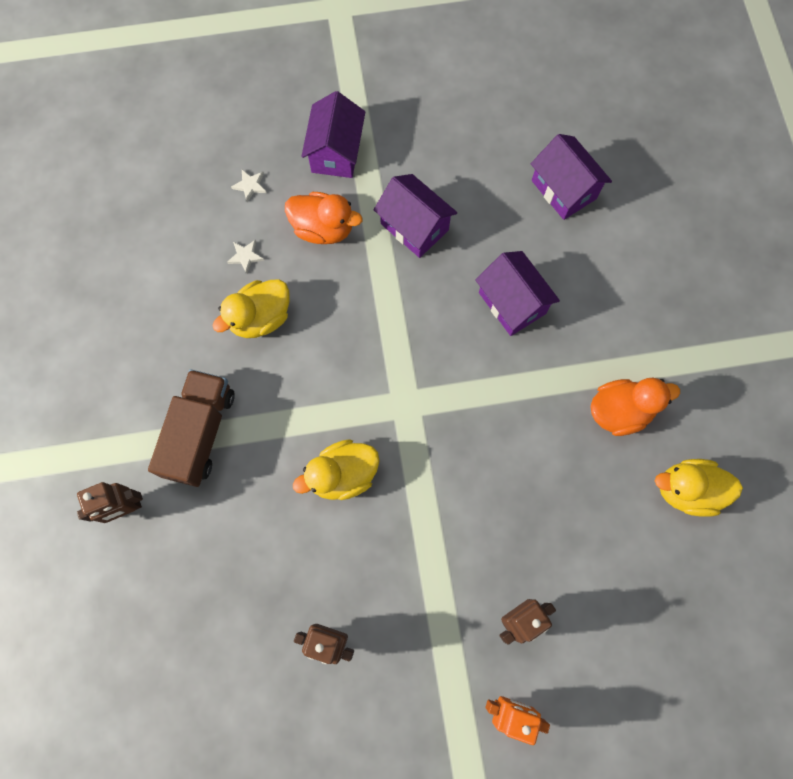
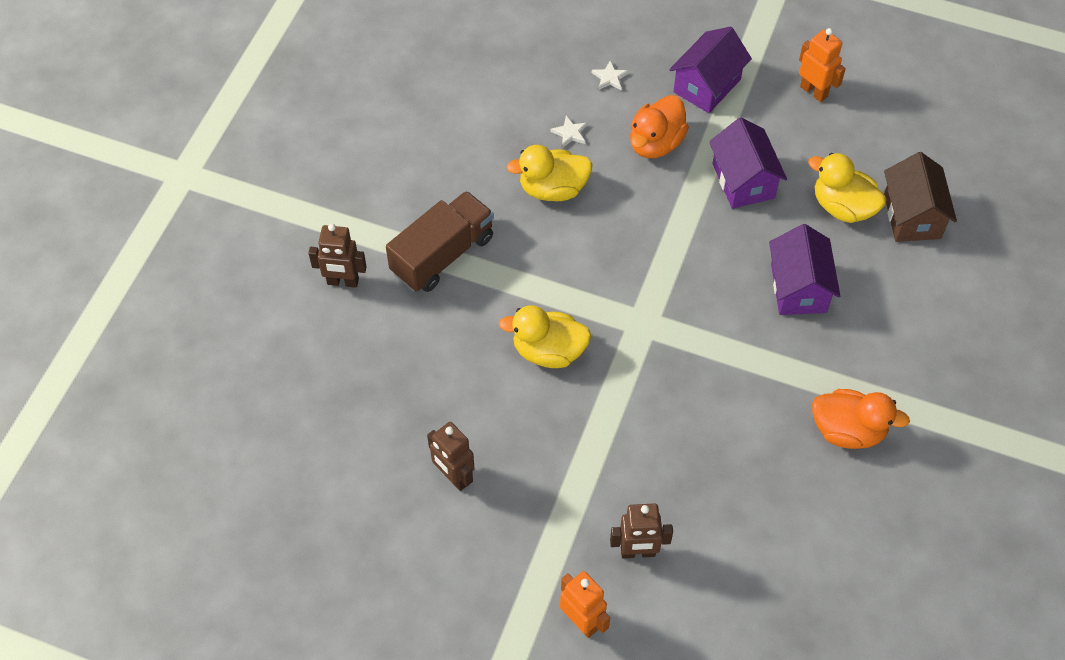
camera: 30 degrees right, 15 degrees down
(323, 229) = (655, 143): orange duck -> orange duck turned 75 degrees clockwise
(426, 114) = (814, 91): none -> orange robot
(563, 189) = (912, 216): purple house -> brown house
(686, 490) = (873, 531): yellow duck -> yellow duck (842, 207)

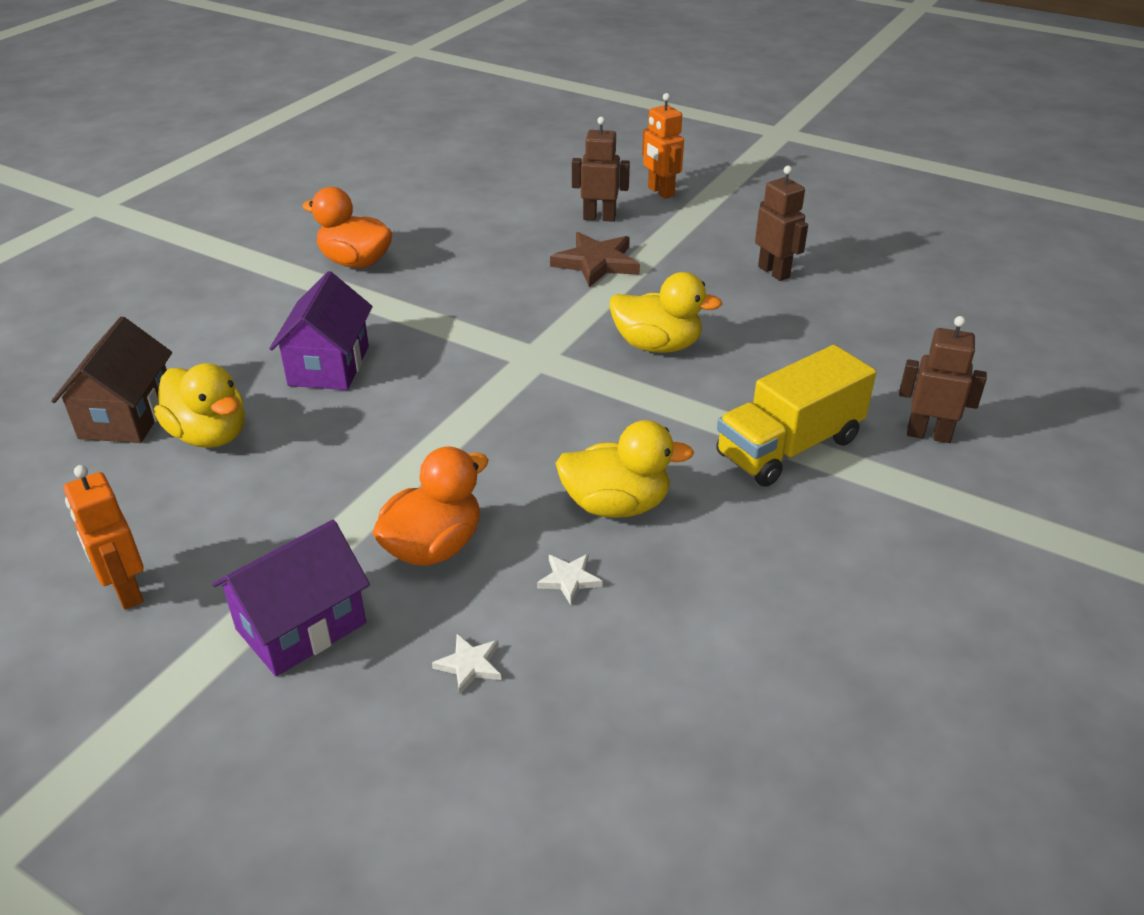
camera: 170 degrees left, 20 degrees down
(442, 255) = (789, 447): brown truck -> yellow truck
(623, 465) = (596, 263): none -> brown star
(743, 181) = (327, 481): purple house -> none

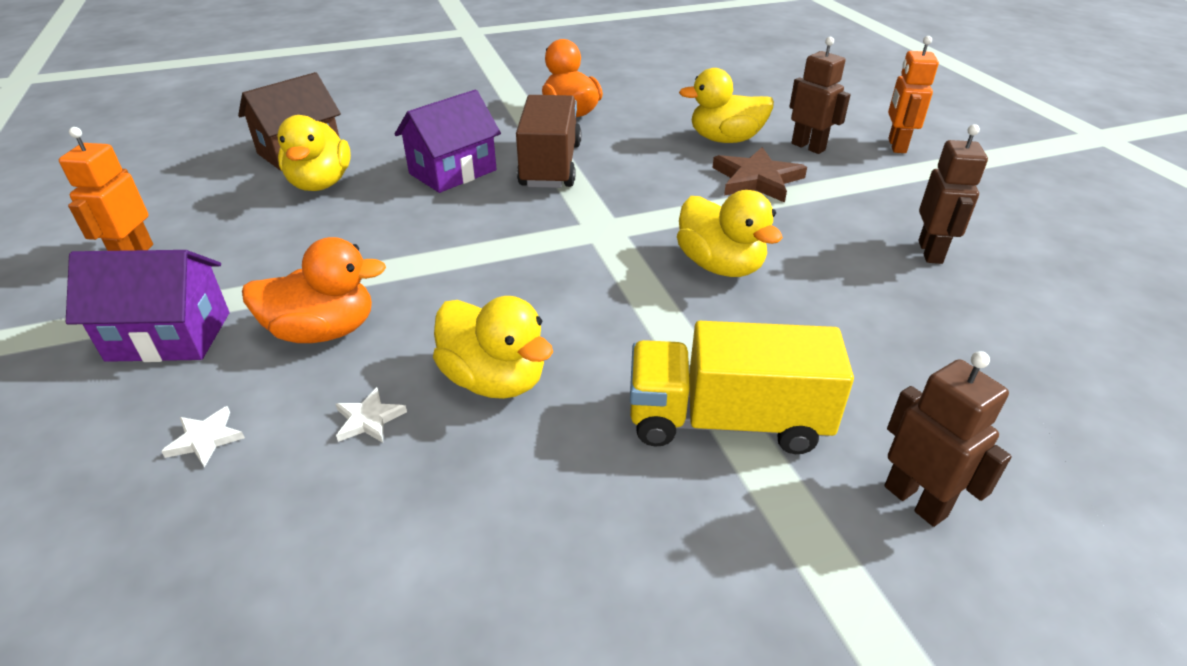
camera: 40 degrees right, 0 degrees up
(412, 321) = (550, 165): none -> brown truck
(528, 236) = (725, 139): none -> yellow duck

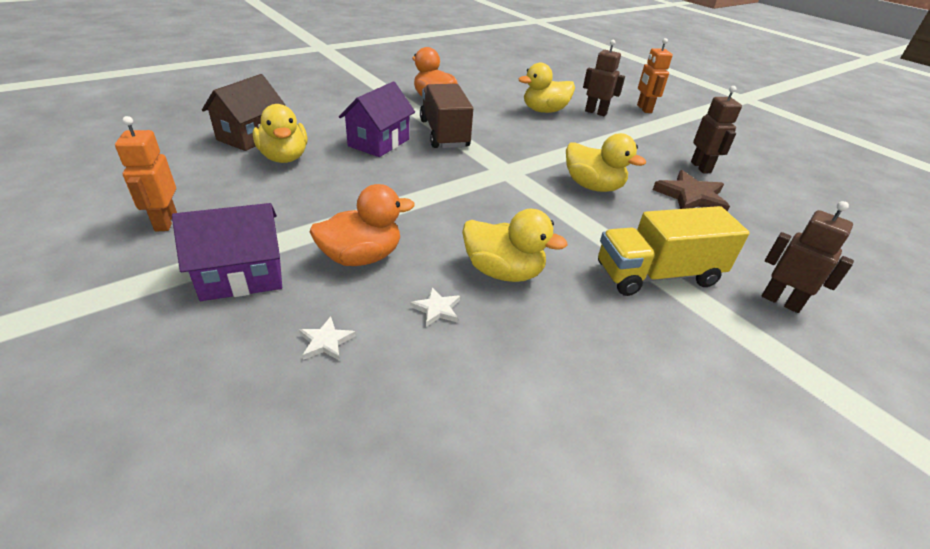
camera: 20 degrees left, 0 degrees up
(757, 179) = (579, 134): brown star -> brown star (691, 197)

